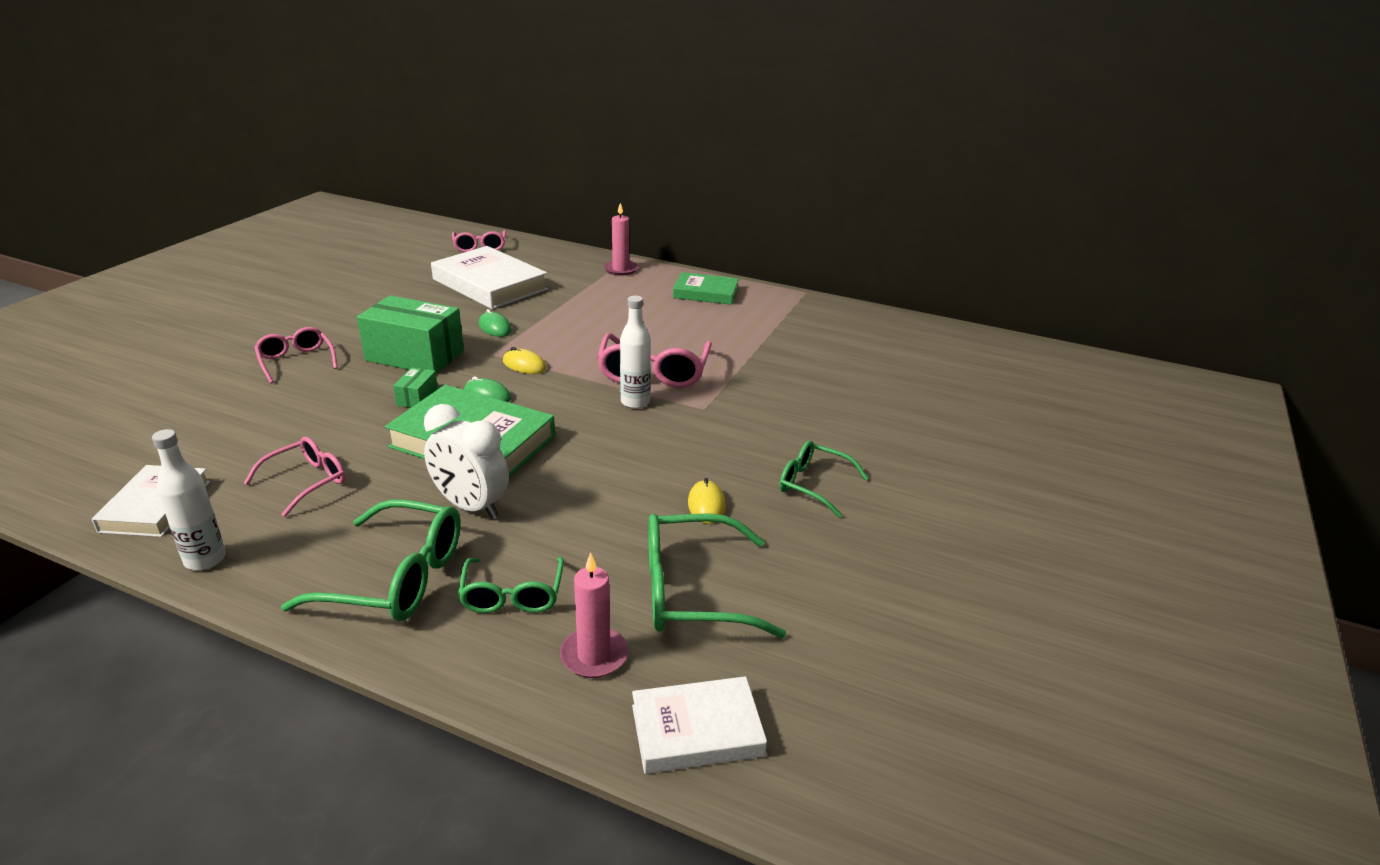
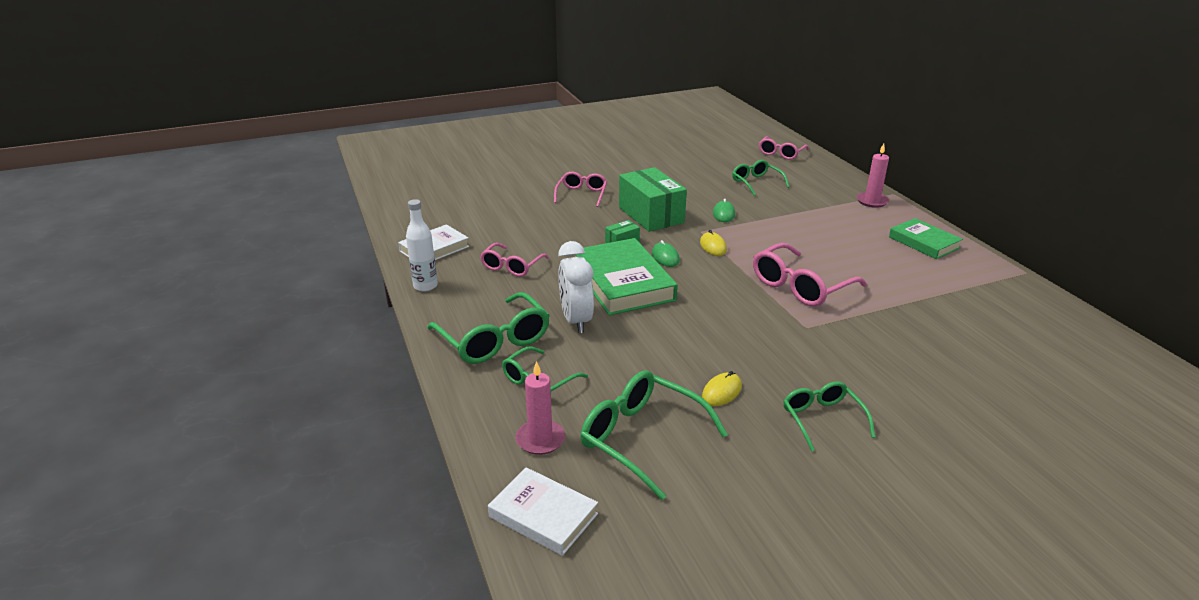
camera: 45 degrees right, 0 degrees up
(307, 481) = (511, 267): pink glasses -> pink glasses turned 120 degrees clockwise
(490, 284) = (756, 183): white book -> green glasses
(635, 402) = (759, 301): white bottle -> none

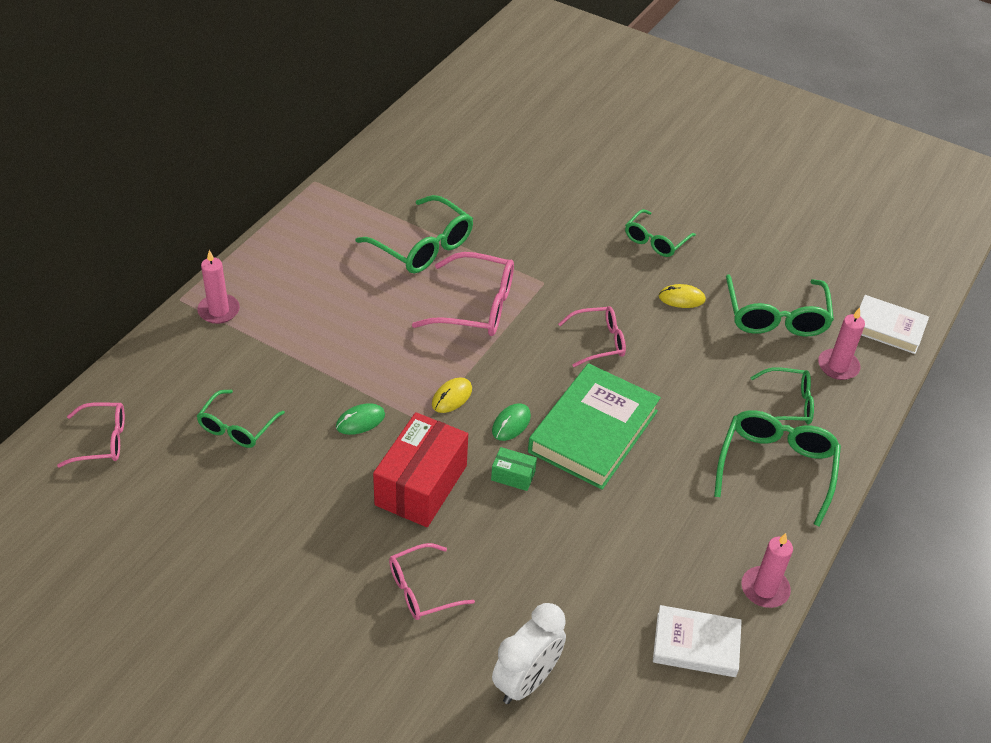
camera: 130 degrees left, 15 degrees up
(425, 286) = (764, 589): white bottle -> pink candle
(511, 267) = (656, 540): pink glasses -> pink glasses (599, 342)
(543, 515) = (888, 328): white book -> white book turned 60 degrees counterclockwise
(576, 320) = (688, 429): white clock -> white clock (526, 681)
(651, 215) = (421, 485): green box -> red box
(897, 290) = (423, 247): none -> green glasses
(924, 242) = (302, 251): green book -> none

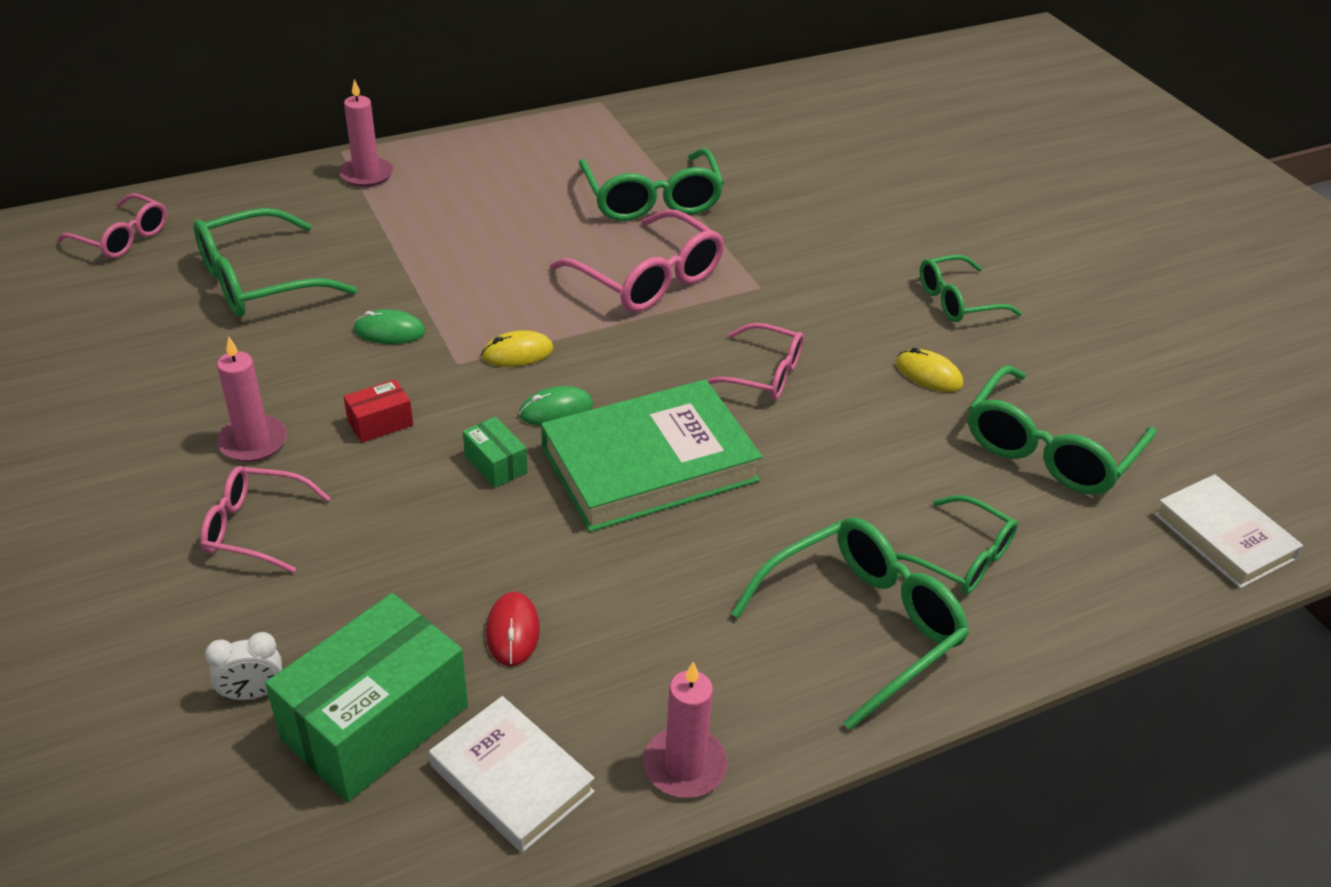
camera: 35 degrees right, 5 degrees down
(237, 428) = (258, 282): green glasses -> green glasses, size x1.58
(421, 485) = (380, 423): red box -> red box, size x0.45
(526, 681) = (253, 693): white clock -> white clock, size x0.52
(603, 657) = (375, 722): none -> green box
(620, 568) = (513, 631): none -> red mouse
(838, 366) = (1090, 548): pink candle -> pink candle (253, 442)

